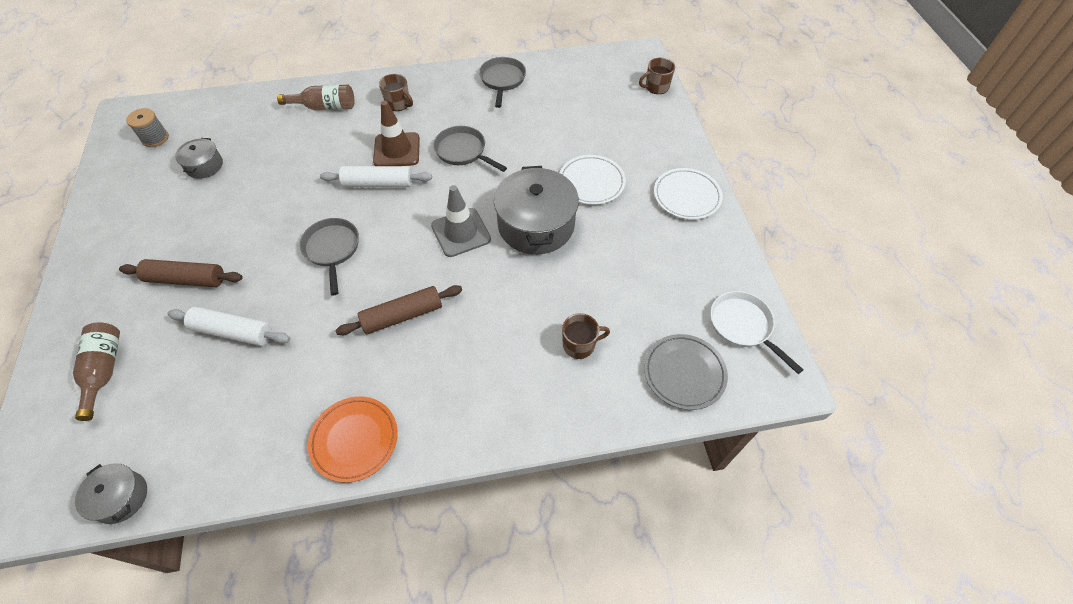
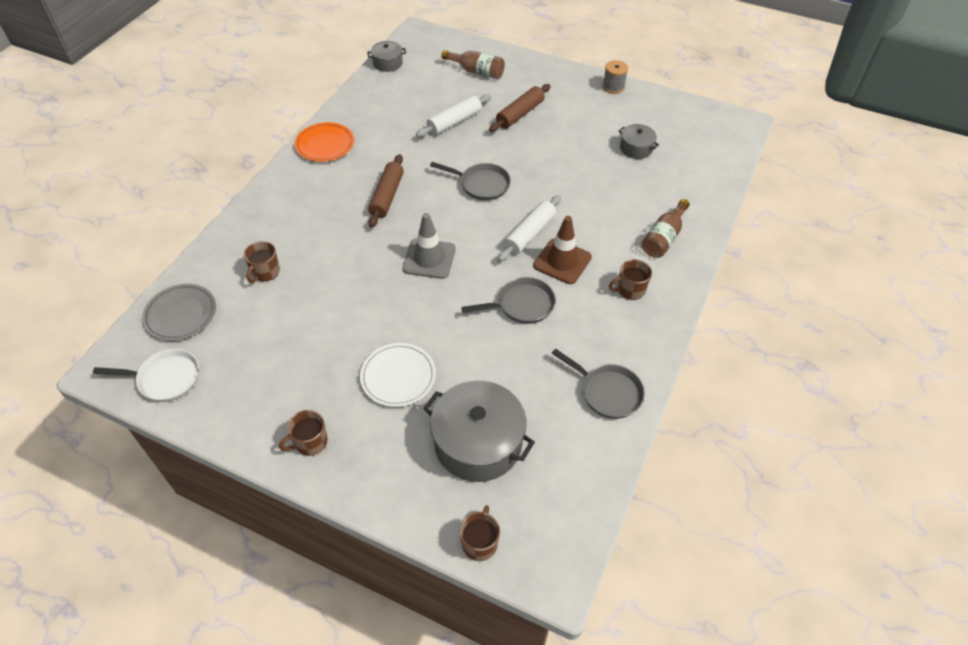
camera: 125 degrees right, 5 degrees down
(155, 138) = (693, 132): grey spool -> grey spool (613, 87)
(536, 225) = (390, 308): grey pot -> grey pot (478, 443)
(686, 196) = (310, 442): white plate -> brown mug

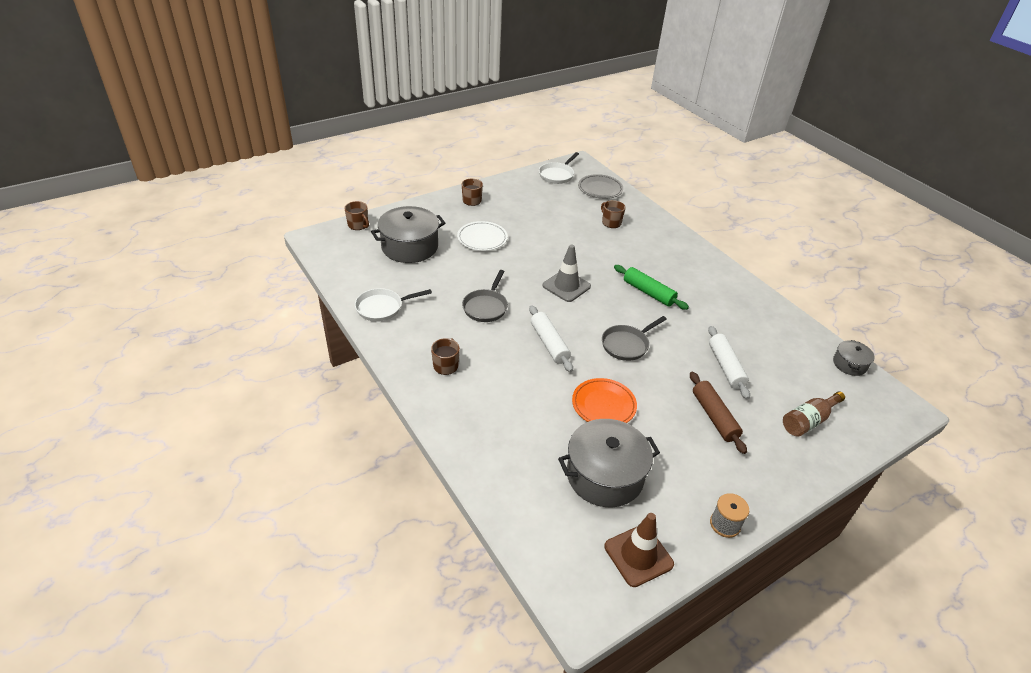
camera: 120 degrees right, 10 degrees down
(325, 145) = (733, 286): orange plate -> orange plate (603, 405)
(387, 196) = (648, 293): brown rolling pin -> green rolling pin
(562, 261) = (506, 346): brown traffic cone -> brown traffic cone (638, 555)
(607, 392) = (382, 308): grey pan -> white pan
(636, 148) = (604, 475): grey pot -> grey pot, size x1.96
(663, 238) = (476, 418): brown bottle -> none

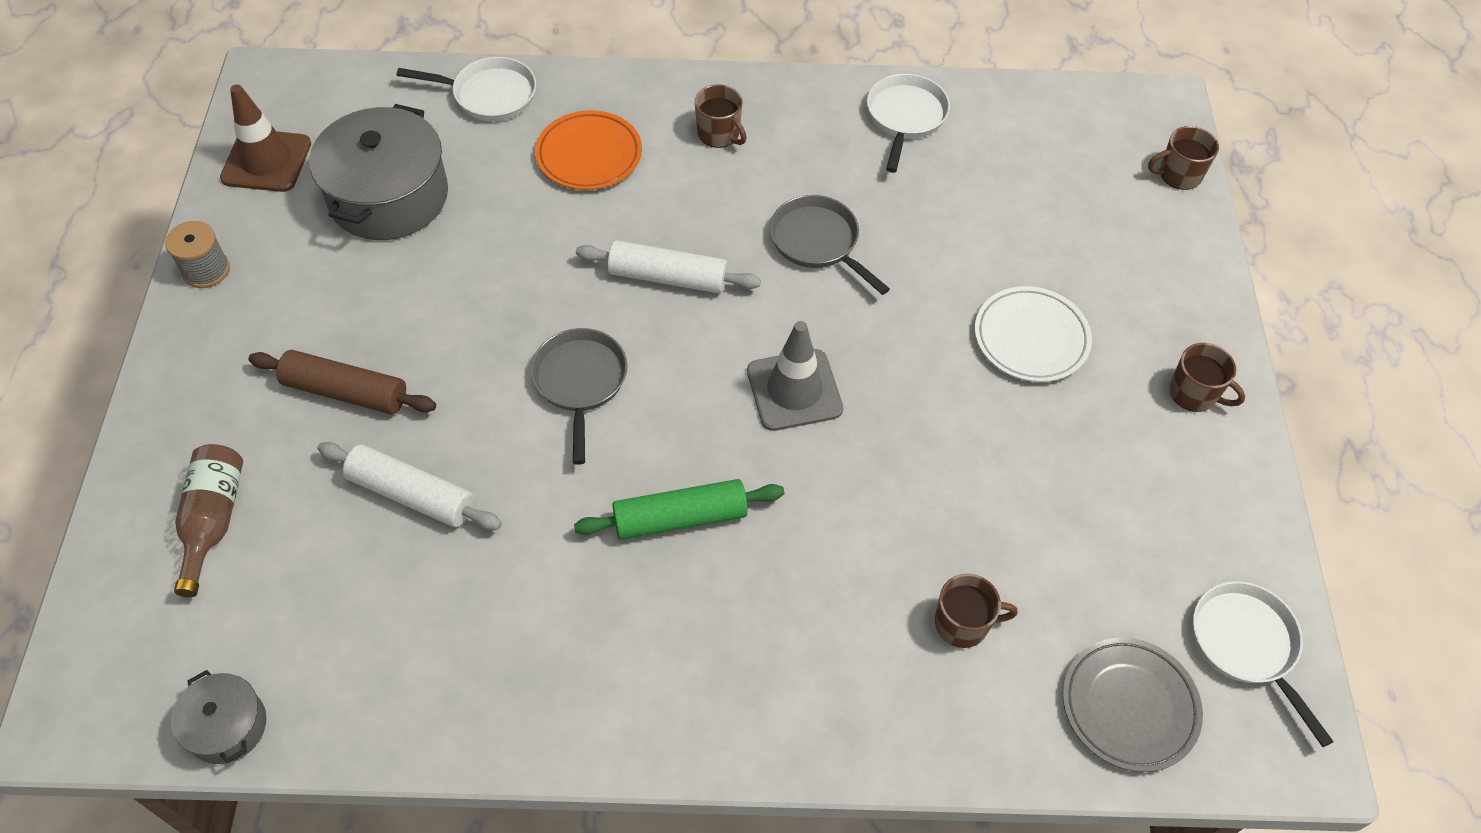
camera: 125 degrees right, 15 degrees up
(409, 247) = (1063, 217): grey pot -> none
(496, 477) = (489, 95): none -> white pan
(603, 405) = (492, 268): orange plate -> orange plate (589, 155)

